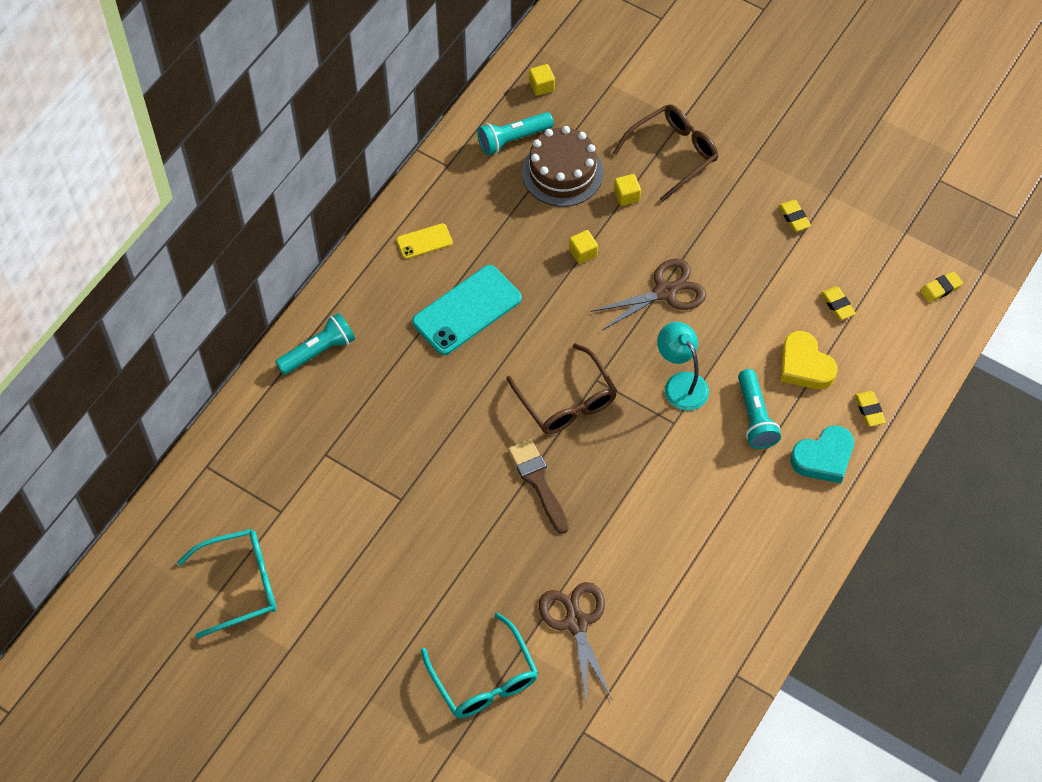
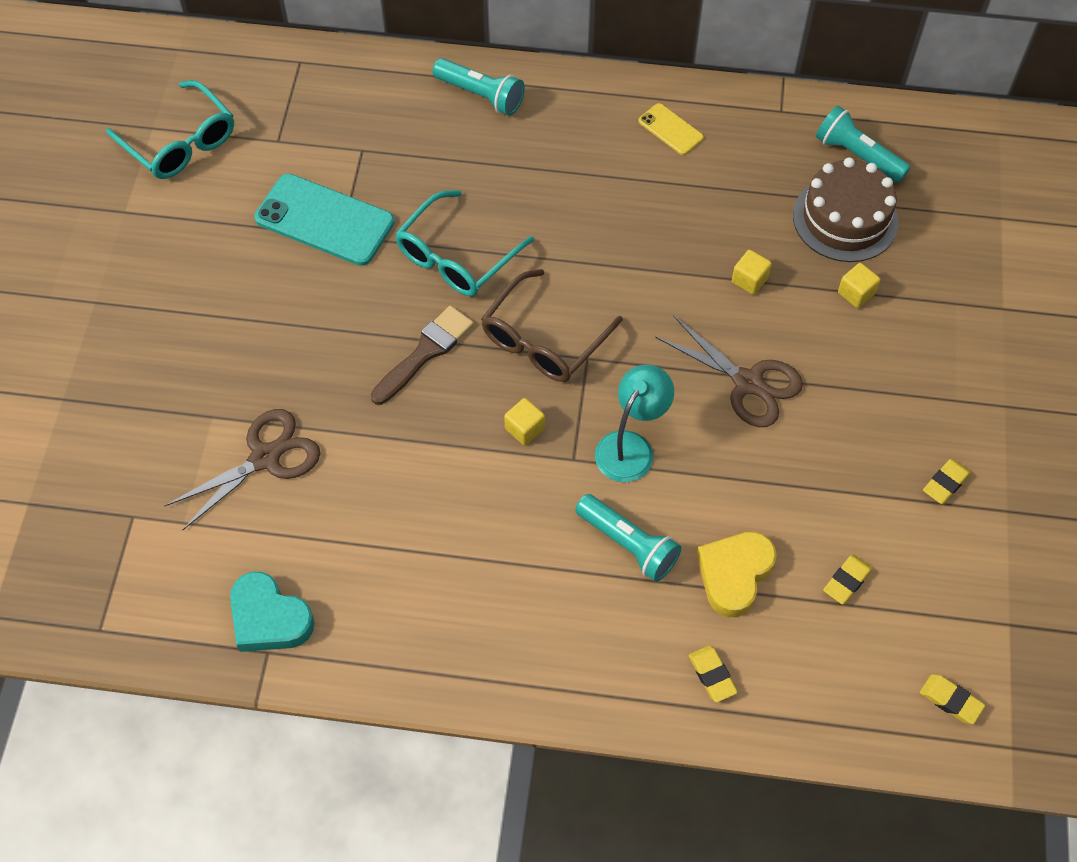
camera: 65 degrees right, 0 degrees up
(467, 310) = (606, 201): turquoise phone -> turquoise phone (324, 220)
(484, 678) = (161, 395): turquoise glasses -> turquoise glasses (457, 256)
(541, 86) = (949, 154): yellow cube -> yellow cube (524, 429)
(672, 154) = (947, 318): brown glasses -> none
(755, 417) = (629, 545): turquoise flashlight -> turquoise flashlight turned 105 degrees counterclockwise
(823, 458) = (613, 645): turquoise heart -> turquoise heart (269, 618)
(869, 410) = (712, 675): yellow eraser -> yellow eraser turned 75 degrees counterclockwise

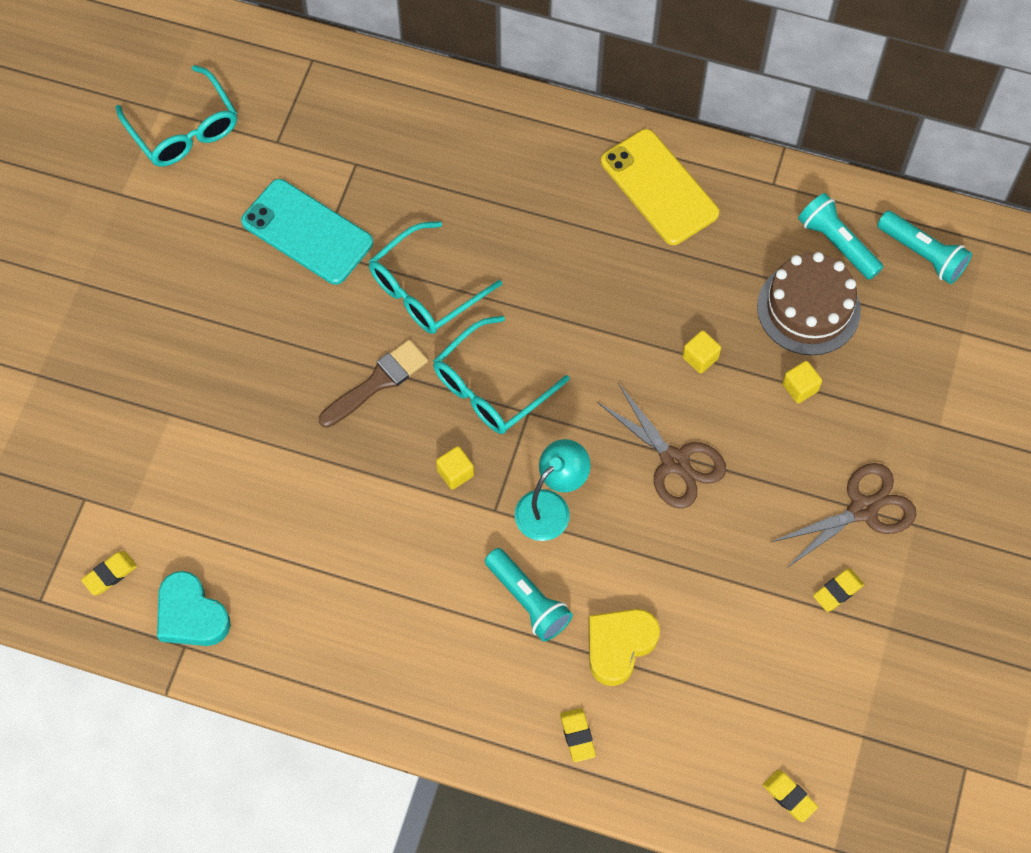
camera: 10 degrees right, 5 degrees up
(265, 458) = (212, 462): brown scissors -> brown scissors (863, 509)
(481, 95) = (481, 123): turquoise flashlight -> turquoise flashlight (923, 254)
(544, 339) = (491, 387): brown glasses -> turquoise glasses
(670, 129) = (659, 187): yellow phone -> yellow phone, size x1.97
(847, 581) = (721, 669): yellow eraser -> yellow eraser (110, 574)

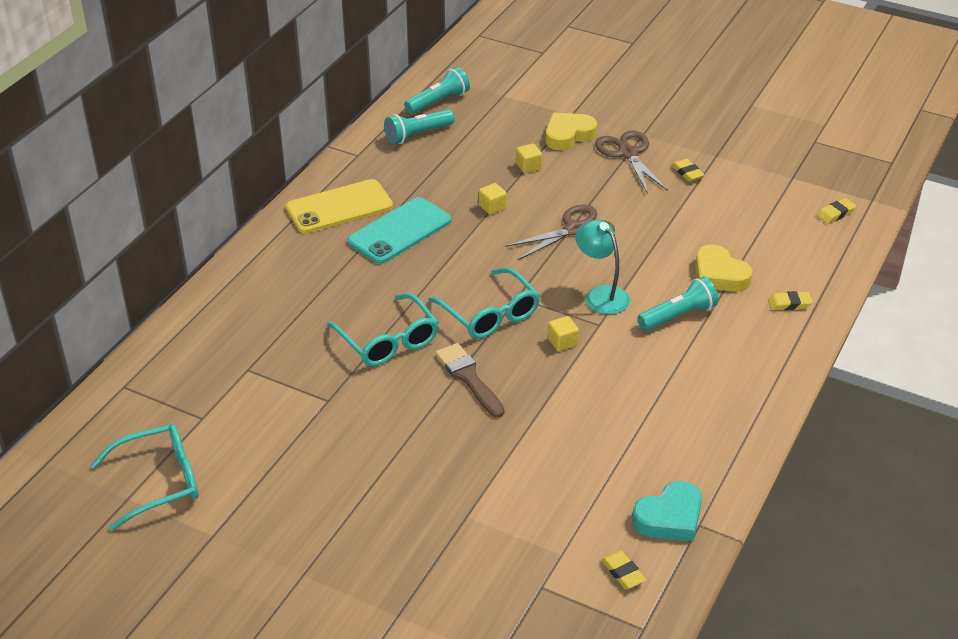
camera: 80 degrees left, 25 degrees down
(307, 232) = (306, 407): turquoise phone -> turquoise phone (400, 231)
(808, 308) = (466, 154): brown cake -> none
(887, 428) = (568, 135): none -> yellow heart

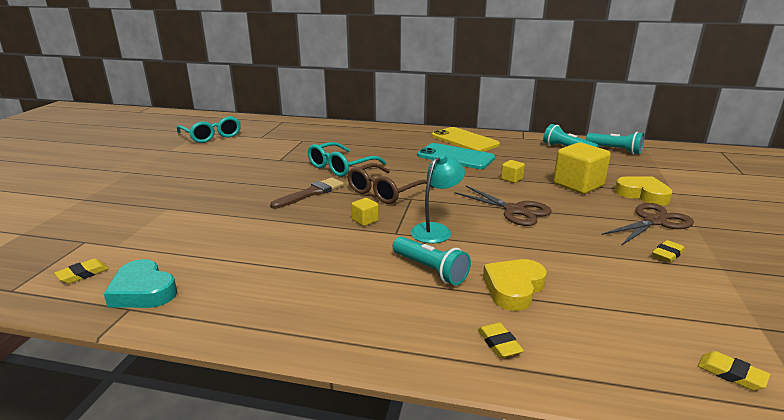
camera: 75 degrees right, 15 degrees down
(489, 314) = (385, 192): turquoise glasses -> brown glasses
(528, 166) = (578, 185): yellow cube -> yellow cube, size x2.16

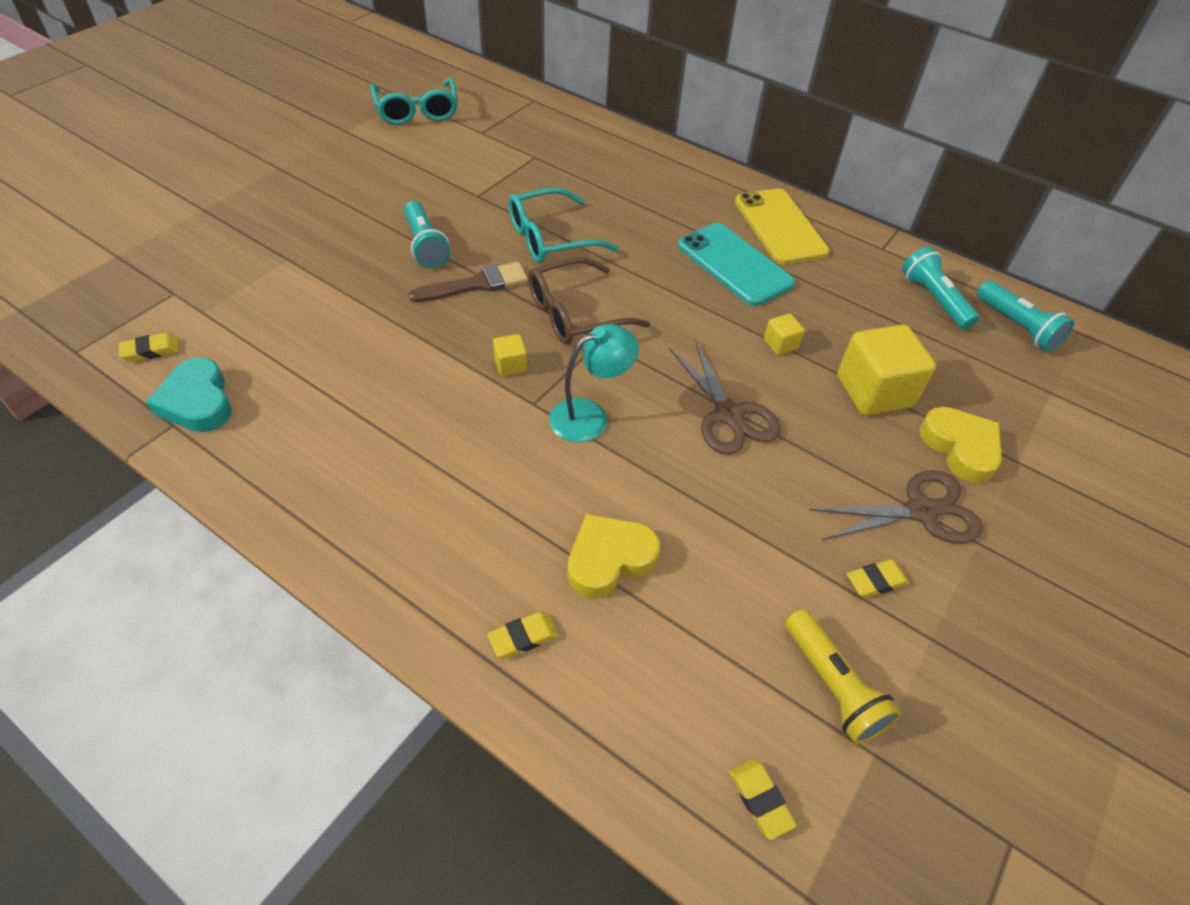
camera: 20 degrees right, 25 degrees up
(431, 270) = (530, 488): turquoise flashlight -> turquoise flashlight (425, 245)
(499, 343) = (523, 637): yellow eraser -> yellow eraser turned 60 degrees clockwise
(702, 305) = (833, 686): none -> yellow flashlight

